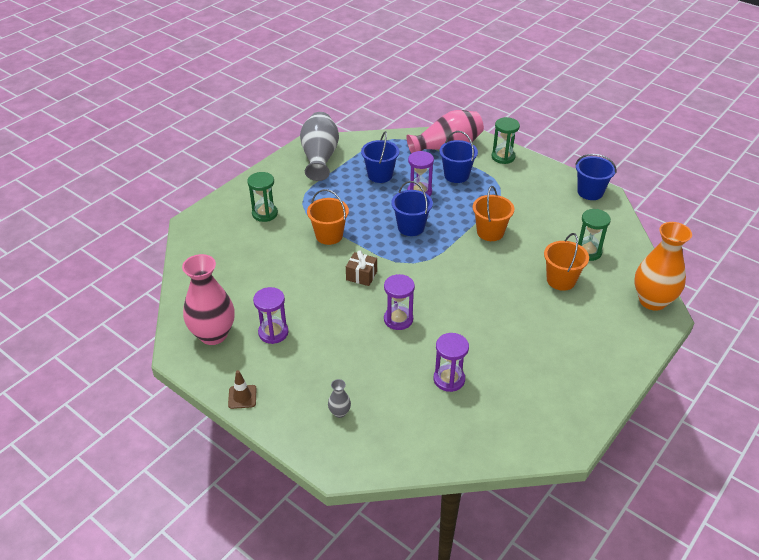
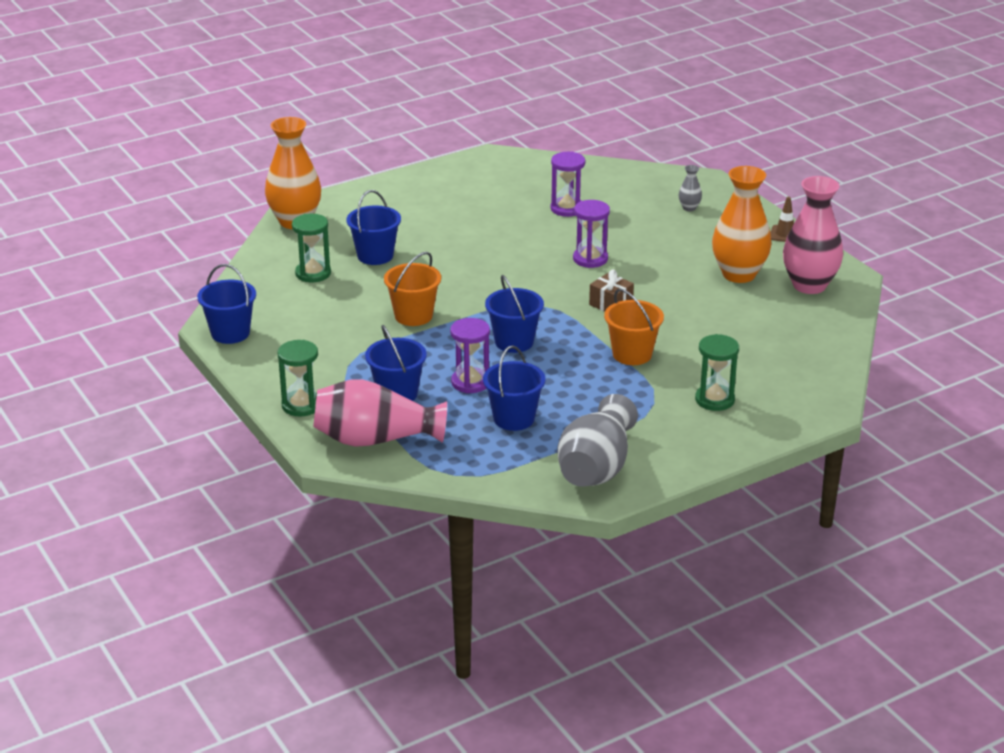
camera: 160 degrees left, 10 degrees down
(273, 333) = (739, 274): purple hourglass -> orange vase
(561, 280) = (375, 256): orange bucket -> blue bucket

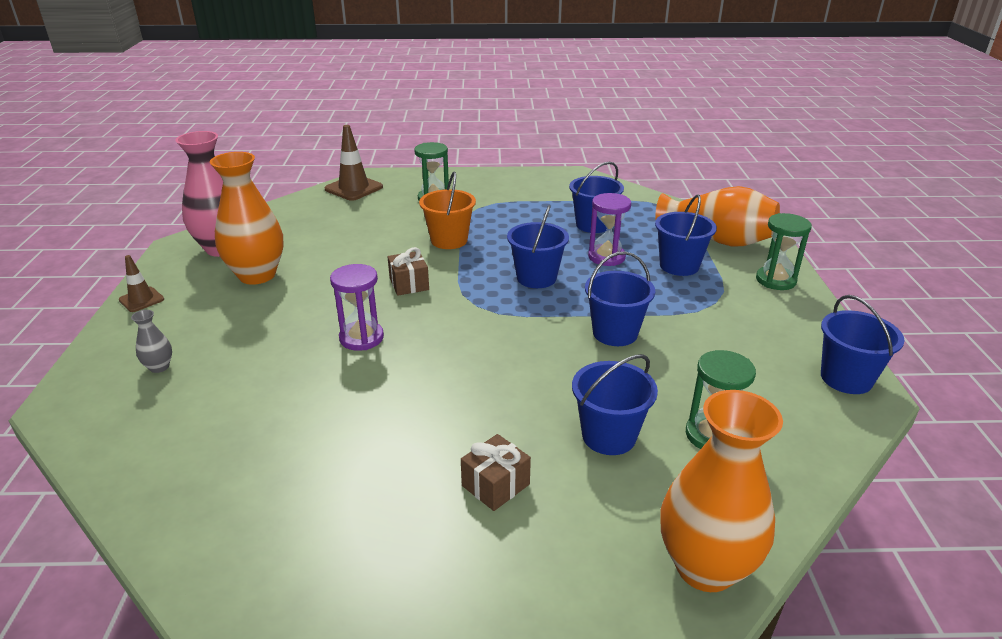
camera: 150 degrees left, 0 degrees up
(375, 439) = (717, 239): pink vase -> orange vase
(413, 316) = (615, 333): orange bucket -> blue bucket
(421, 219) = (495, 485): none -> brown gift
(567, 209) = (287, 423): purple hourglass -> none
(596, 468) = (563, 186): grey vase -> none
(817, 386) = (354, 188): none -> brown traffic cone

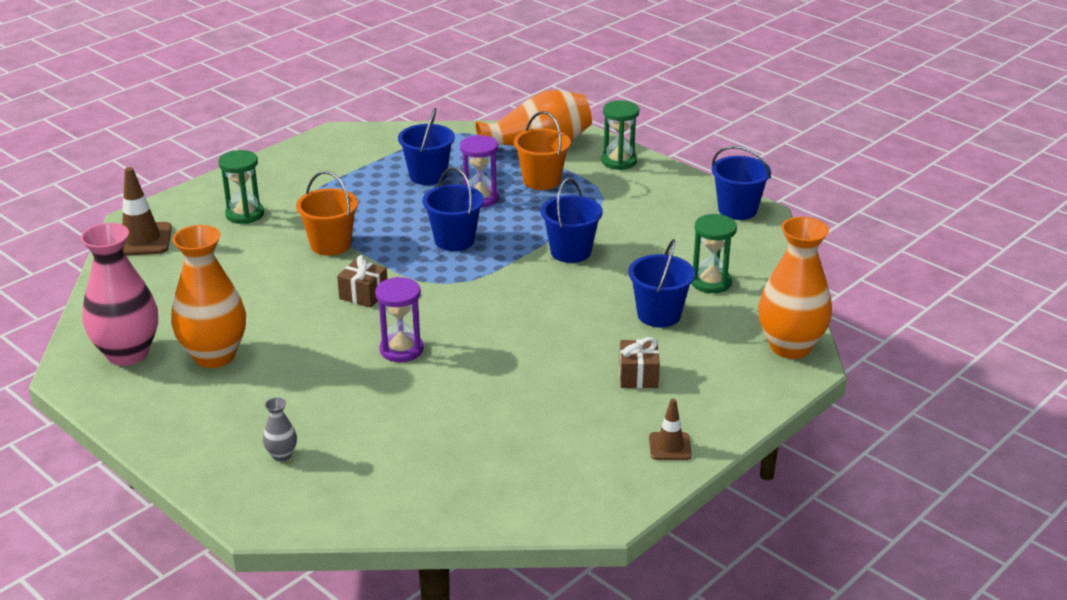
camera: 45 degrees left, 0 degrees up
(141, 300) = (147, 429): brown traffic cone -> brown traffic cone (670, 446)
(679, 266) = (542, 181): blue bucket -> orange bucket

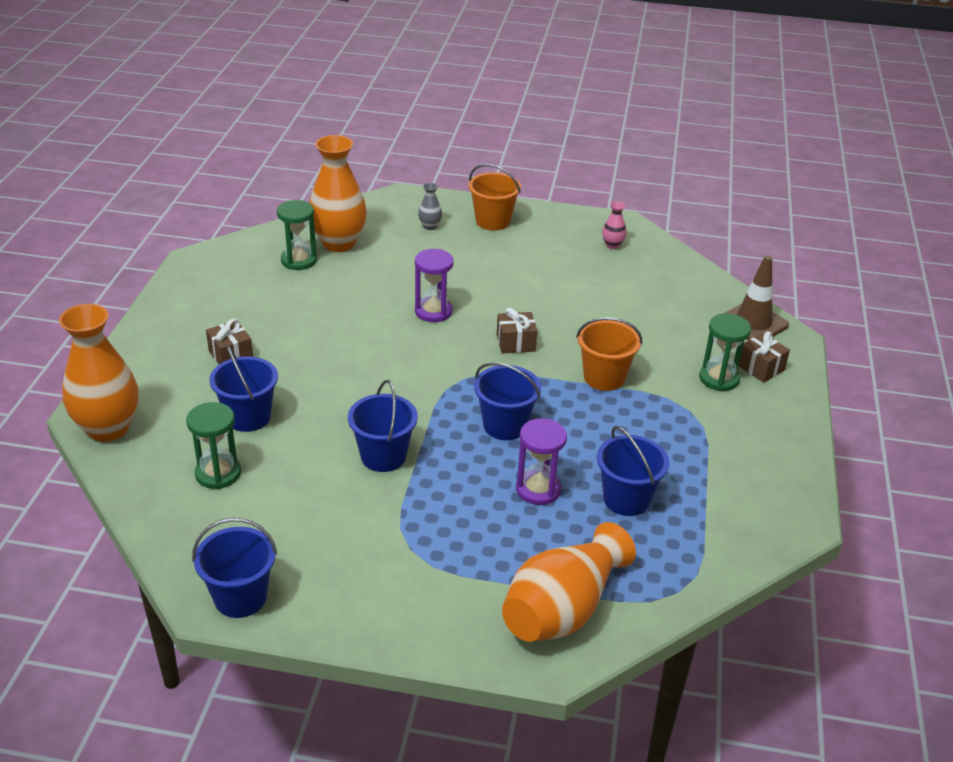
camera: 145 degrees right, 5 degrees up
(127, 353) = (612, 245): pink vase -> pink vase, size x0.42
(200, 210) = (760, 368): none -> brown gift
(214, 356) = (555, 263): orange vase -> orange vase (339, 243)
(542, 181) = (501, 546): orange bucket -> orange bucket (493, 221)
(619, 161) = (441, 625): green hourglass -> green hourglass (299, 260)
(670, 446) = (174, 312): brown traffic cone -> none

